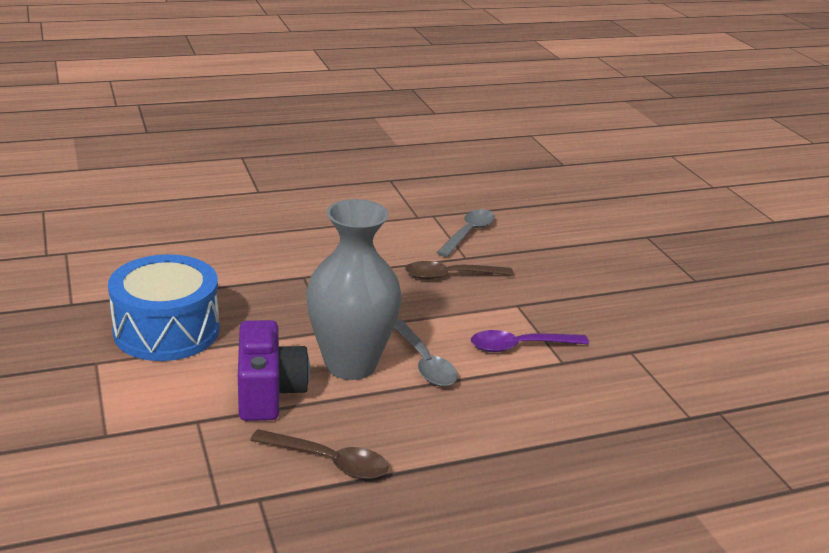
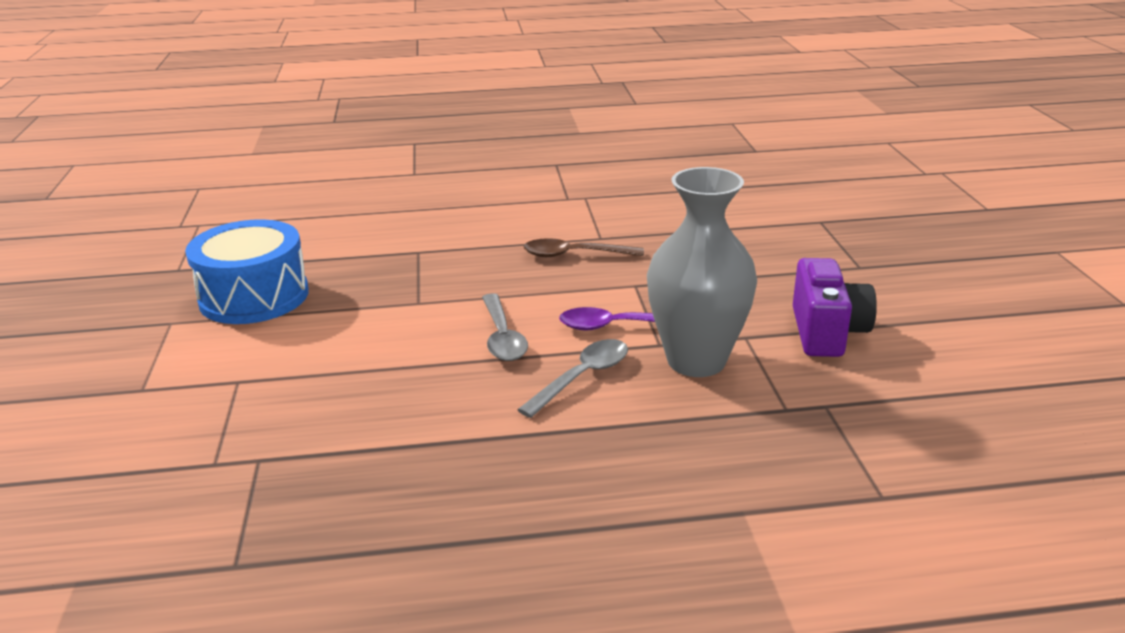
camera: 15 degrees right, 0 degrees up
(268, 393) = (323, 359): purple camera -> purple camera (826, 332)
(328, 461) = (349, 428): brown spoon -> none
(350, 364) = (422, 336): grey vase -> grey vase (696, 361)
(468, 233) = (615, 215): grey spoon -> grey spoon (582, 378)

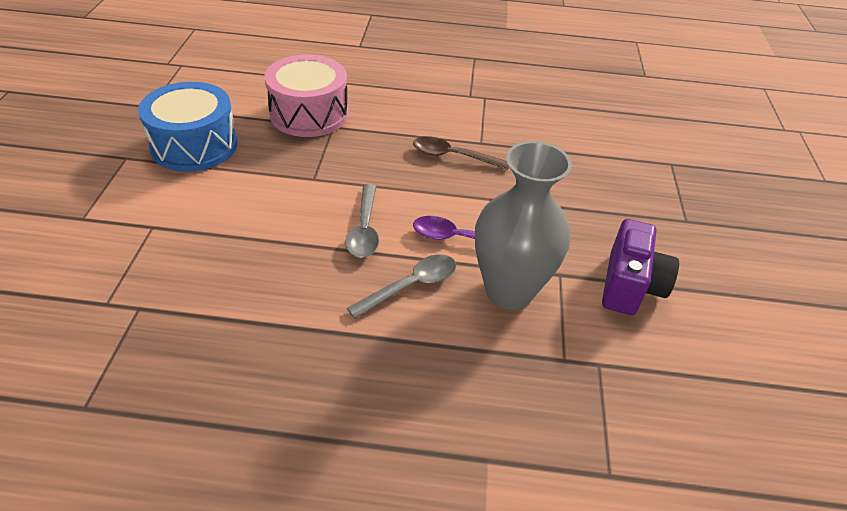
camera: 10 degrees right, 15 degrees up
(383, 245) = (309, 114): none -> pink drum

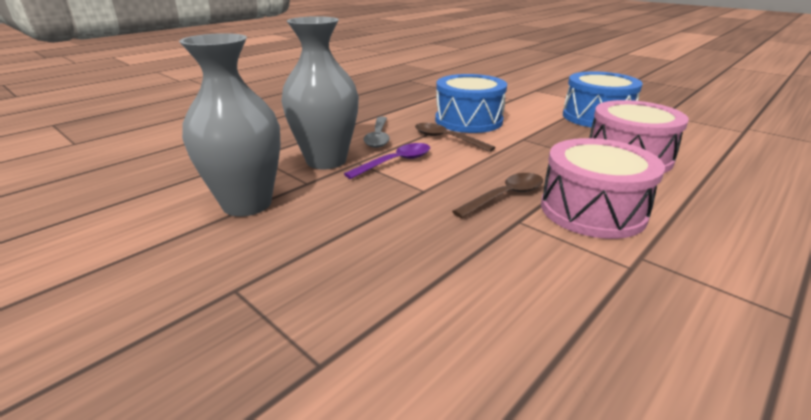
camera: 130 degrees right, 15 degrees down
(285, 235) = (468, 120): none -> blue drum
(364, 229) = (447, 139): grey spoon -> brown spoon
(431, 117) = (592, 210): none -> pink drum
(630, 286) = (247, 204): purple camera -> grey vase

